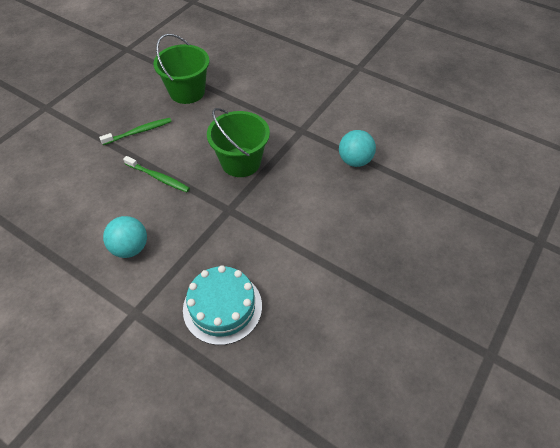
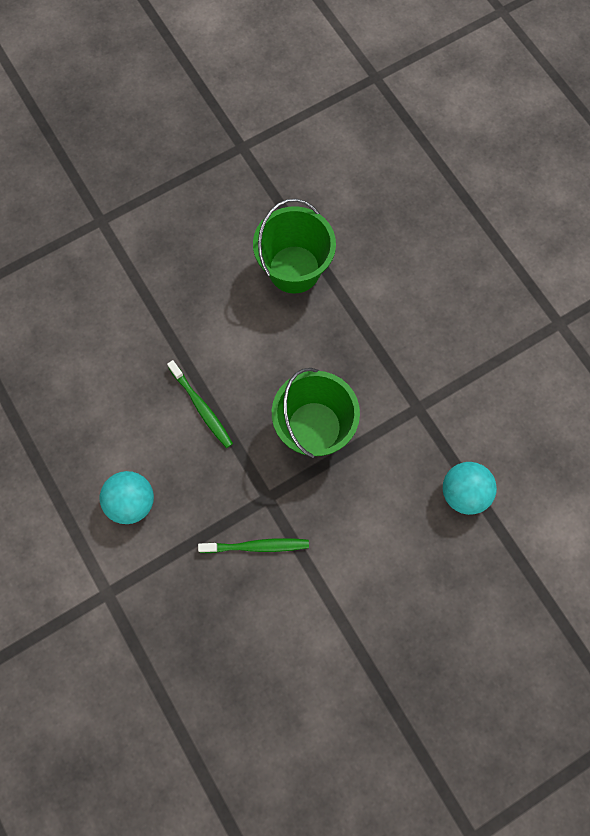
camera: 25 degrees right, 20 degrees up
(139, 132) = (205, 317): green toothbrush -> green toothbrush (257, 546)
(222, 307) = (204, 632): turquoise cake -> none

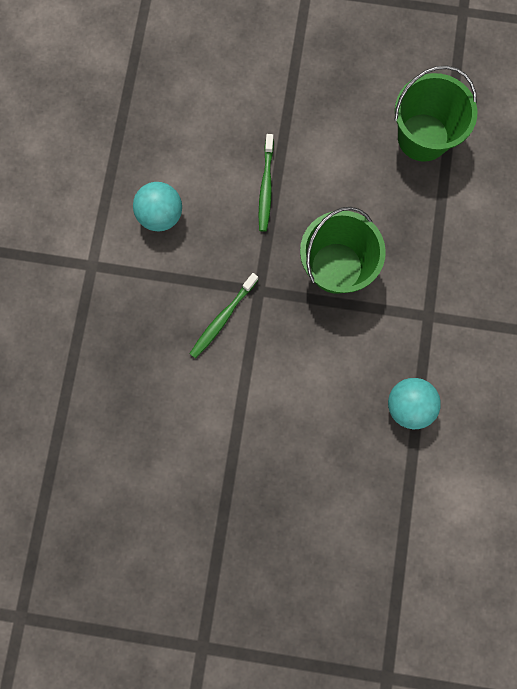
camera: 40 degrees right, 5 degrees up
(257, 546) = (222, 319): green toothbrush -> green toothbrush turned 90 degrees clockwise

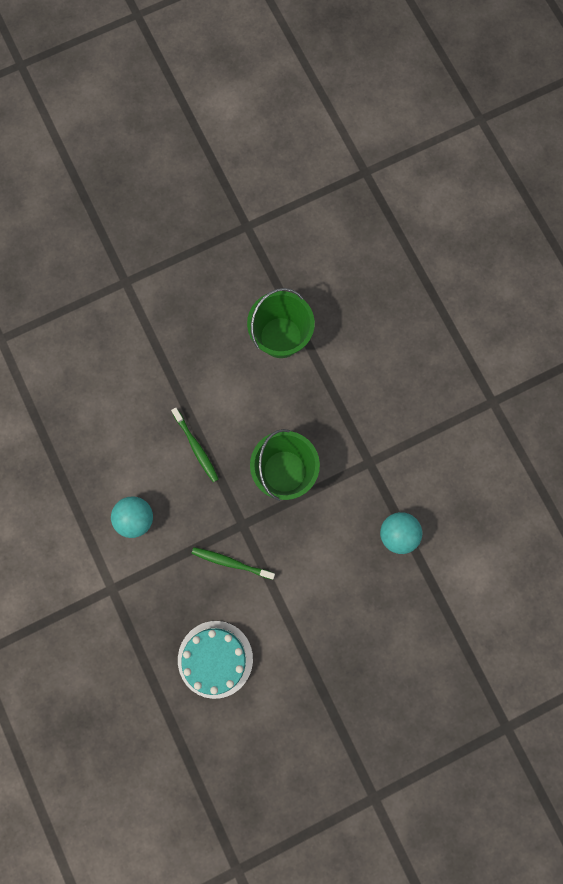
camera: 35 degrees left, 0 degrees up
(142, 400) = (215, 659): none -> turquoise cake
(222, 319) = (231, 562): green toothbrush -> green toothbrush turned 105 degrees clockwise

